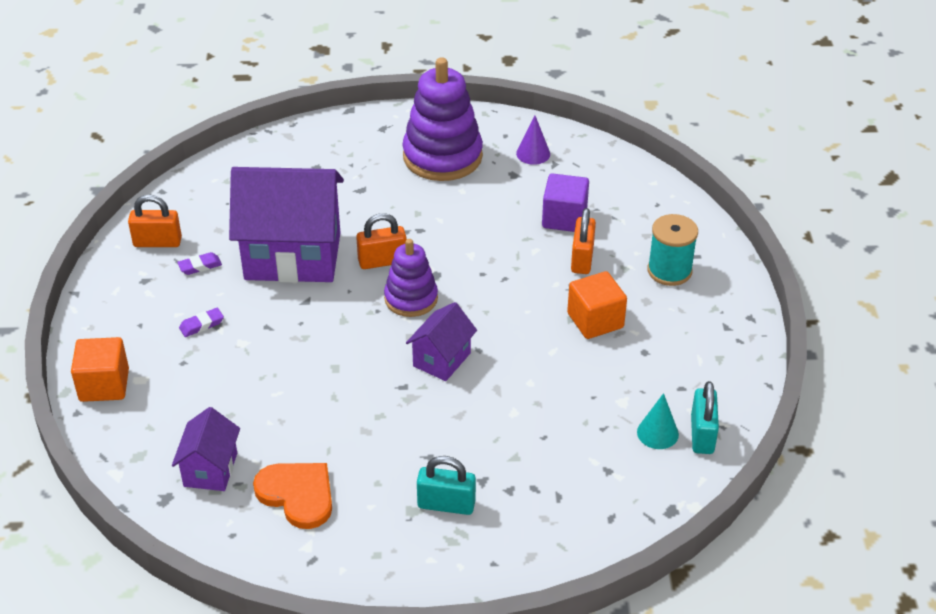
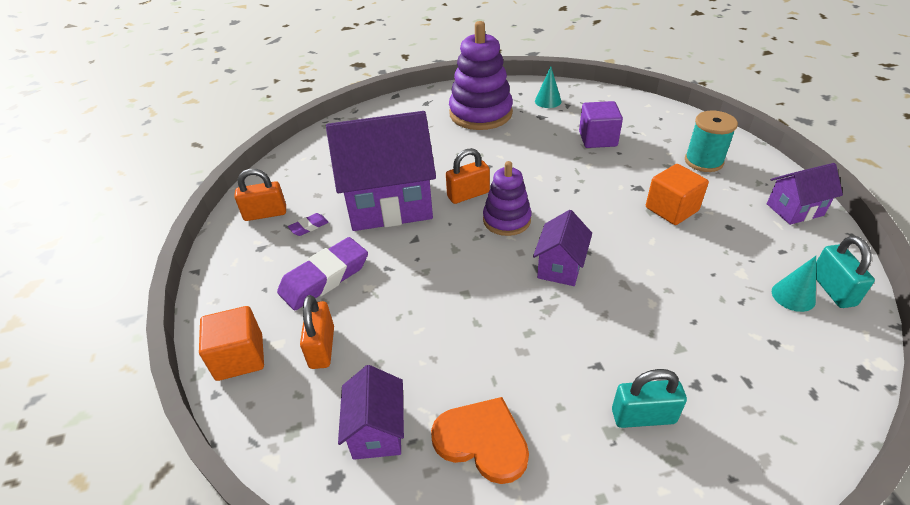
camera: 10 degrees left, 0 degrees up
(201, 325) = (325, 278): purple eraser -> purple eraser, size x2.19
(533, 153) = (548, 101): purple cone -> turquoise cone
(582, 259) = (630, 165): orange padlock -> orange padlock (322, 347)
(729, 347) = (794, 210): none -> purple house

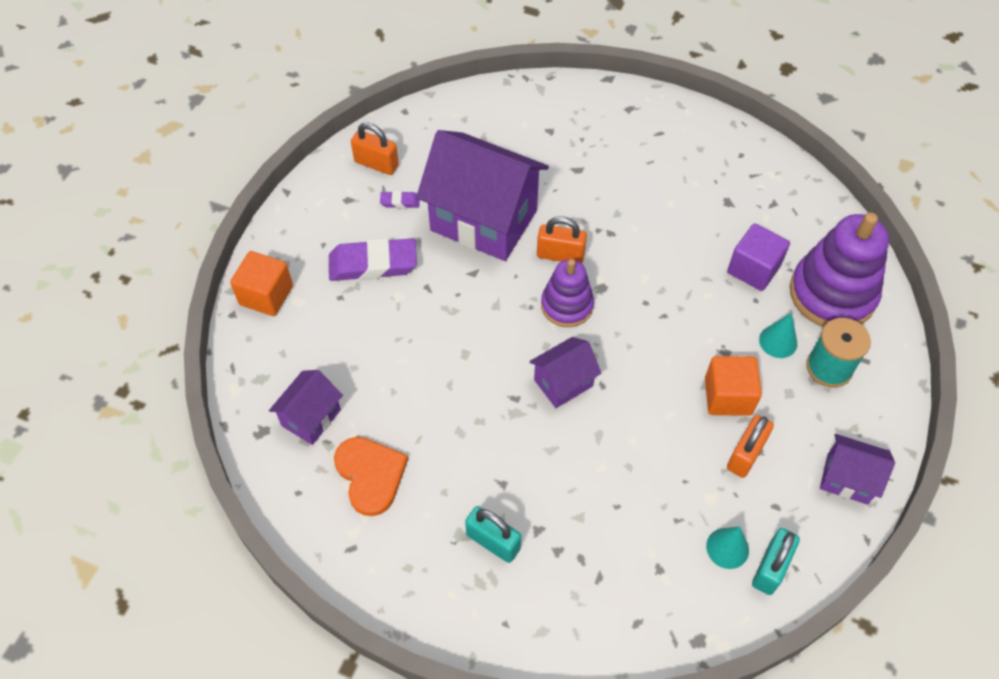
camera: 35 degrees right, 15 degrees up
(322, 347) = (325, 326): orange padlock -> orange padlock (745, 455)
(480, 113) = (670, 159): purple stacking toy -> purple stacking toy (832, 294)
(548, 101) = (758, 185): turquoise cone -> turquoise cone (778, 341)

